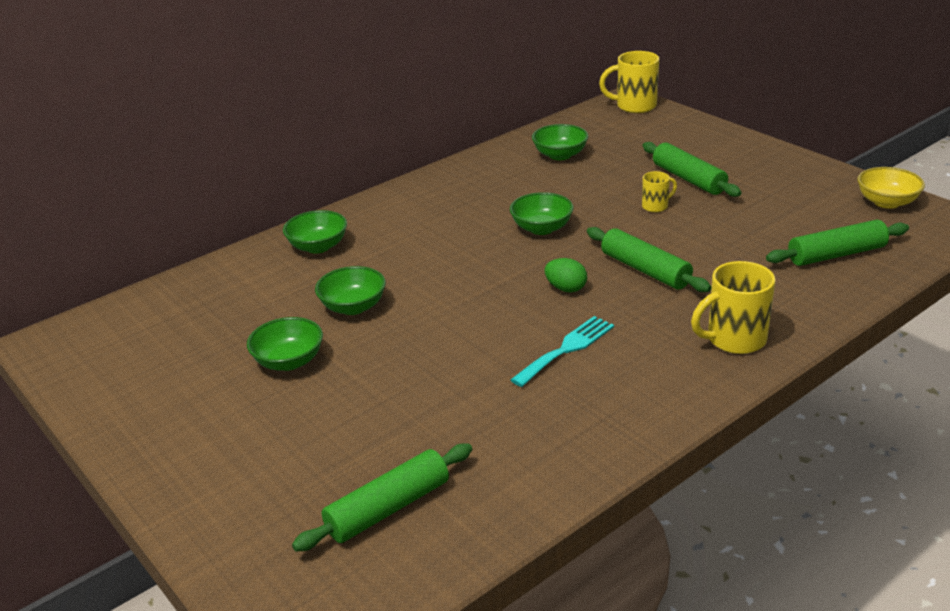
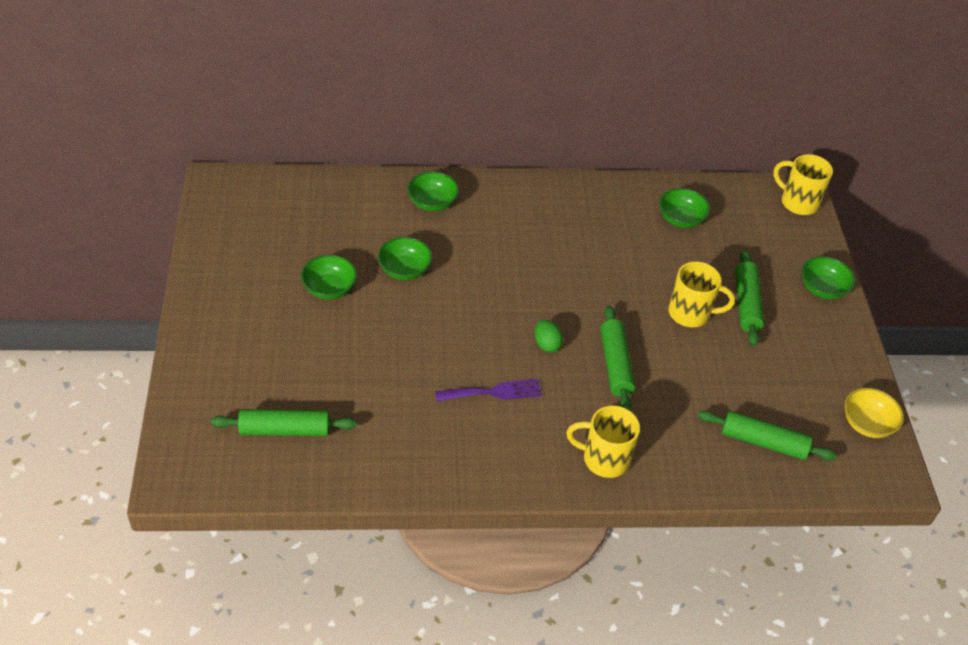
camera: 30 degrees right, 15 degrees up
(541, 228) = (589, 281): green bowl -> green bowl (822, 289)
(567, 349) = (493, 392): turquoise fork -> purple fork
(656, 206) = (691, 313): yellow mug -> yellow mug, size x1.82

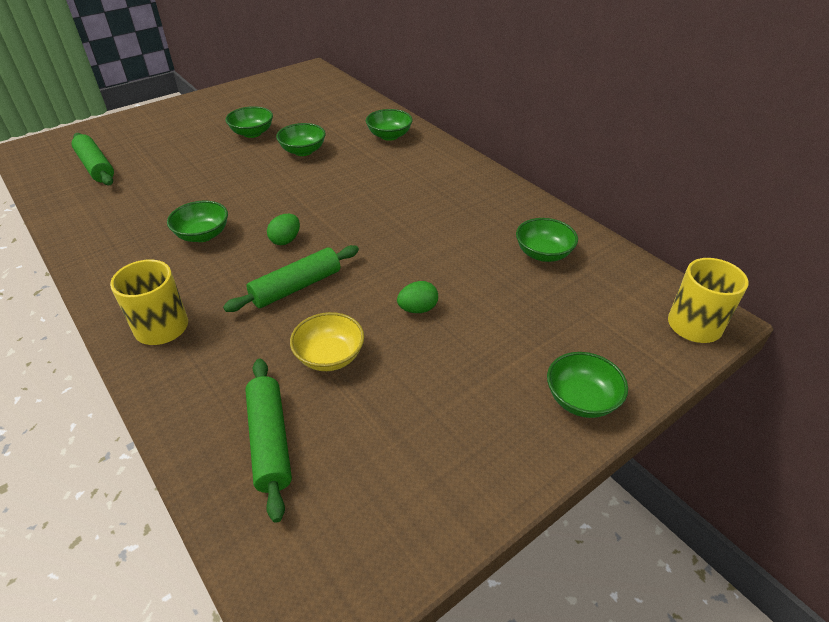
camera: 60 degrees right, 5 degrees down
(493, 392) = (203, 235): purple fork -> green bowl
(691, 313) = (418, 309): yellow mug -> green egg
(746, 304) = (479, 344): green rolling pin -> none
(867, 424) = (385, 543): yellow bowl -> yellow bowl (329, 356)

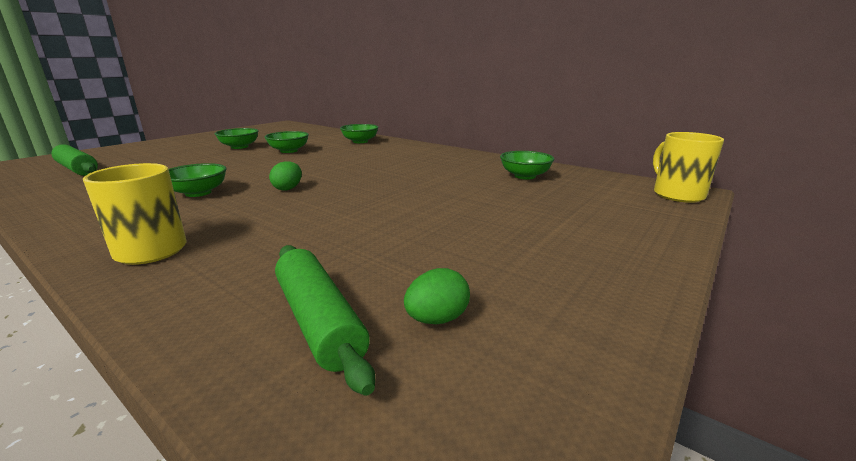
camera: 15 degrees left, 20 degrees down
(296, 287) = (309, 211): green rolling pin -> none
(329, 356) = (366, 247): yellow bowl -> none
(418, 309) = (439, 210): green egg -> green egg (437, 319)
(581, 399) = (639, 242): green bowl -> none

